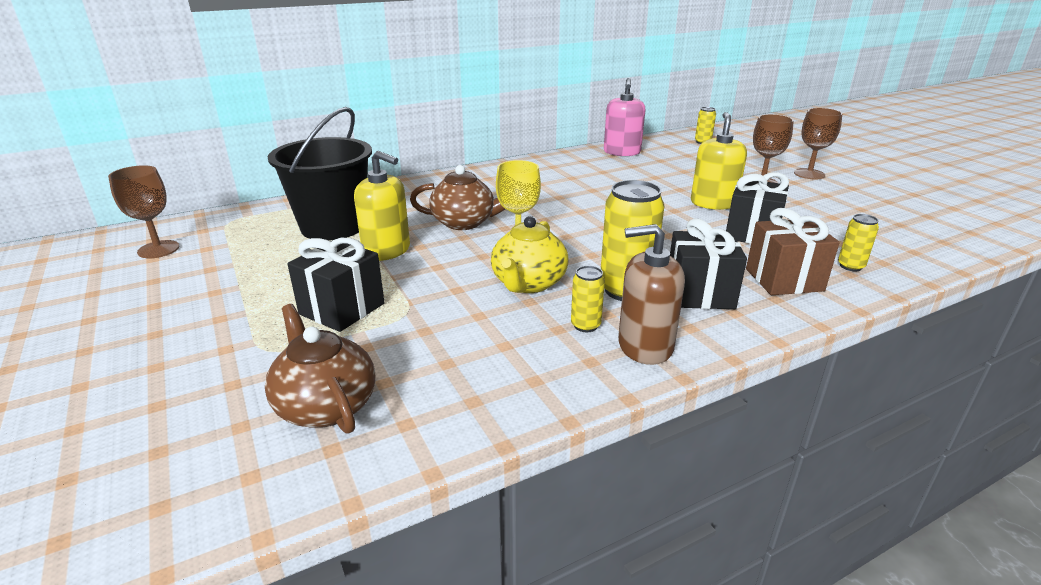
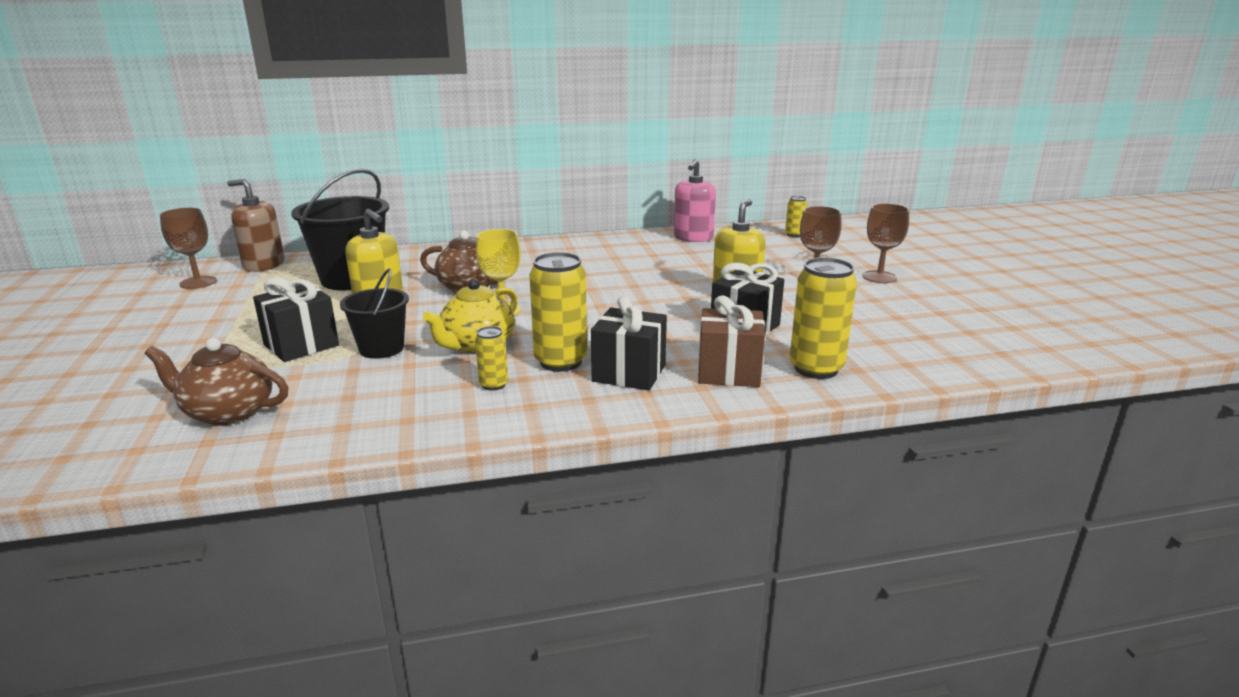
camera: 15 degrees right, 5 degrees down
(325, 405) = (227, 412): brown teapot -> brown teapot turned 60 degrees counterclockwise
(434, 301) = (381, 348): none -> black bucket
(645, 346) = (530, 408): brown soap dispenser -> brown soap dispenser (264, 265)
(850, 266) = (816, 369): yellow can -> yellow can, size x1.93

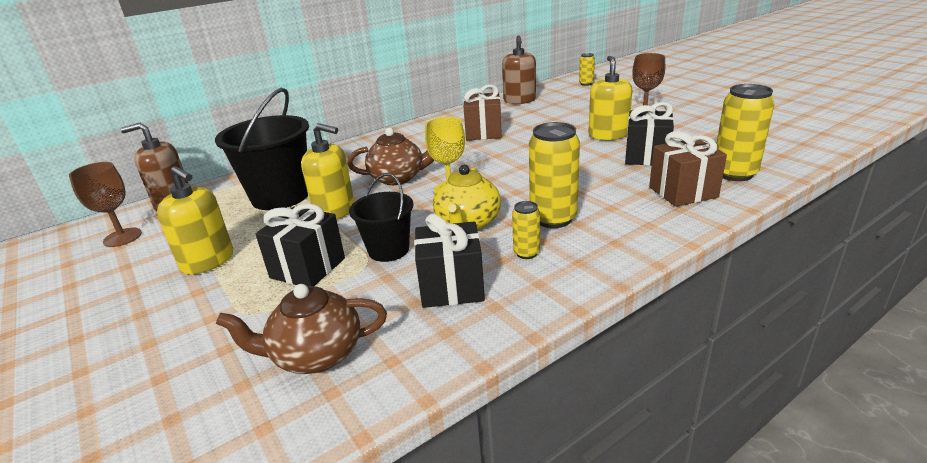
camera: 20 degrees left, 5 degrees up
(236, 318) = (208, 261): none -> yellow soap dispenser
(609, 263) = (483, 132): none -> brown gift
(629, 373) = (616, 213): black gift -> black gift (451, 287)
(693, 237) = (519, 100): pink soap dispenser -> brown soap dispenser
(879, 277) = (681, 100): brown goblet -> none

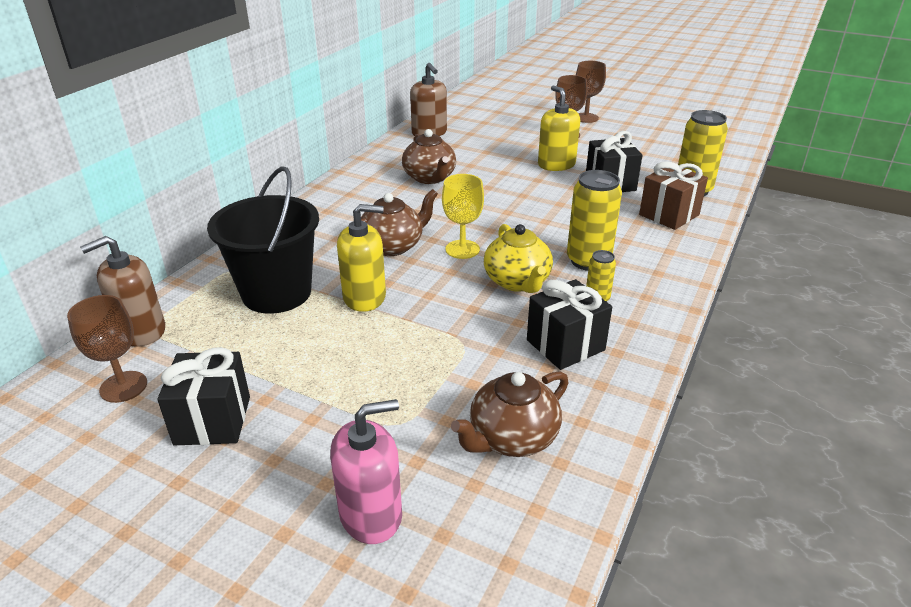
camera: 30 degrees left, 5 degrees up
(145, 380) = (371, 514): none -> pink soap dispenser
(208, 261) = (282, 385): yellow soap dispenser -> none
(308, 268) = (407, 363): black gift -> black gift (212, 420)
(388, 250) = (469, 325): black bucket -> none
(483, 132) = (430, 178): brown gift -> brown teapot
(586, 84) = (480, 105): yellow can -> none
(678, 100) = (586, 118): none -> brown goblet

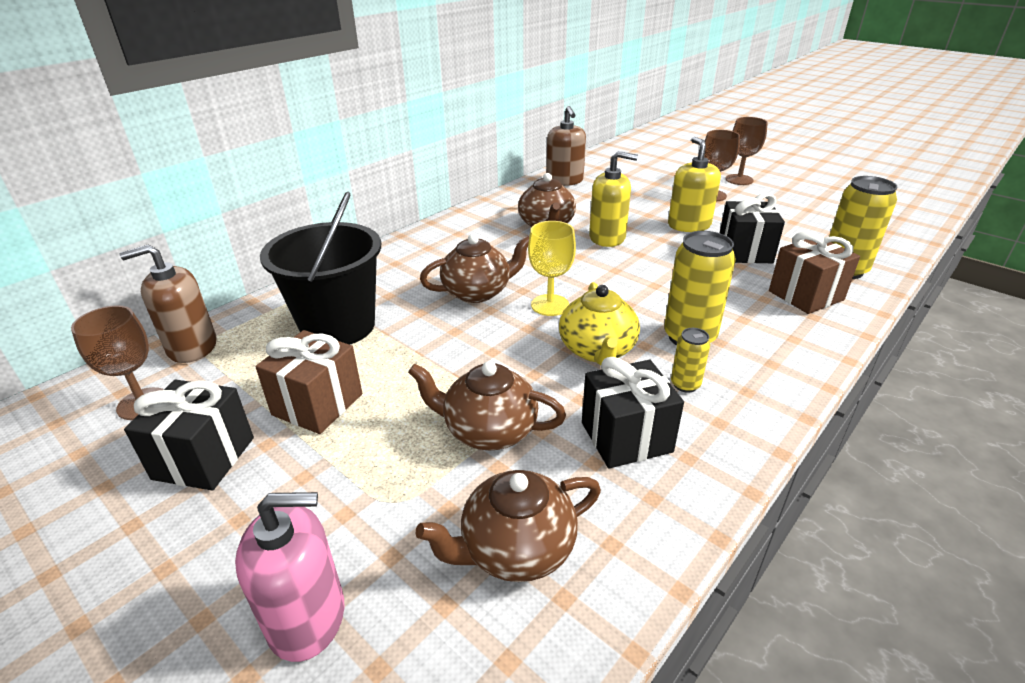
camera: 15 degrees right, 0 degrees up
(293, 361) = (317, 404): none -> brown gift
(364, 297) = (423, 344): yellow soap dispenser -> yellow soap dispenser (607, 238)
(453, 358) = (488, 430): none -> brown teapot

